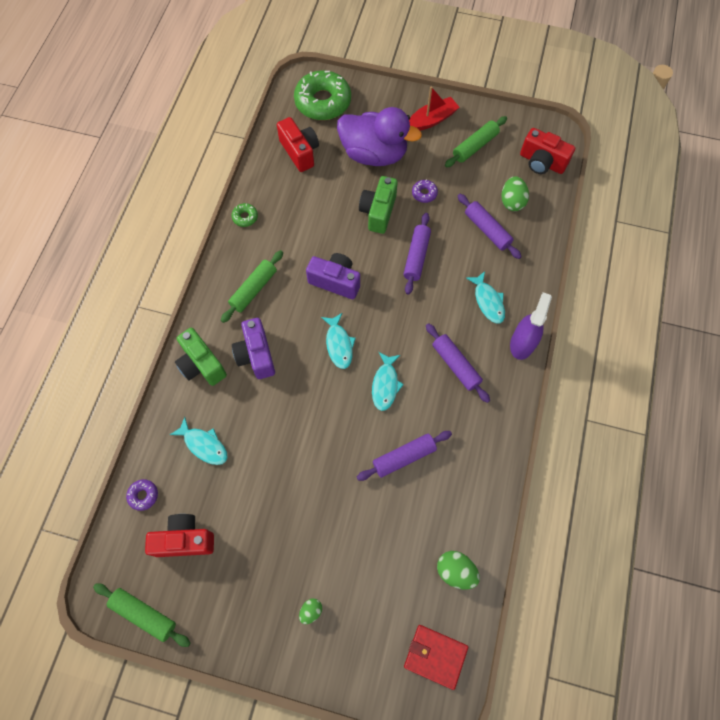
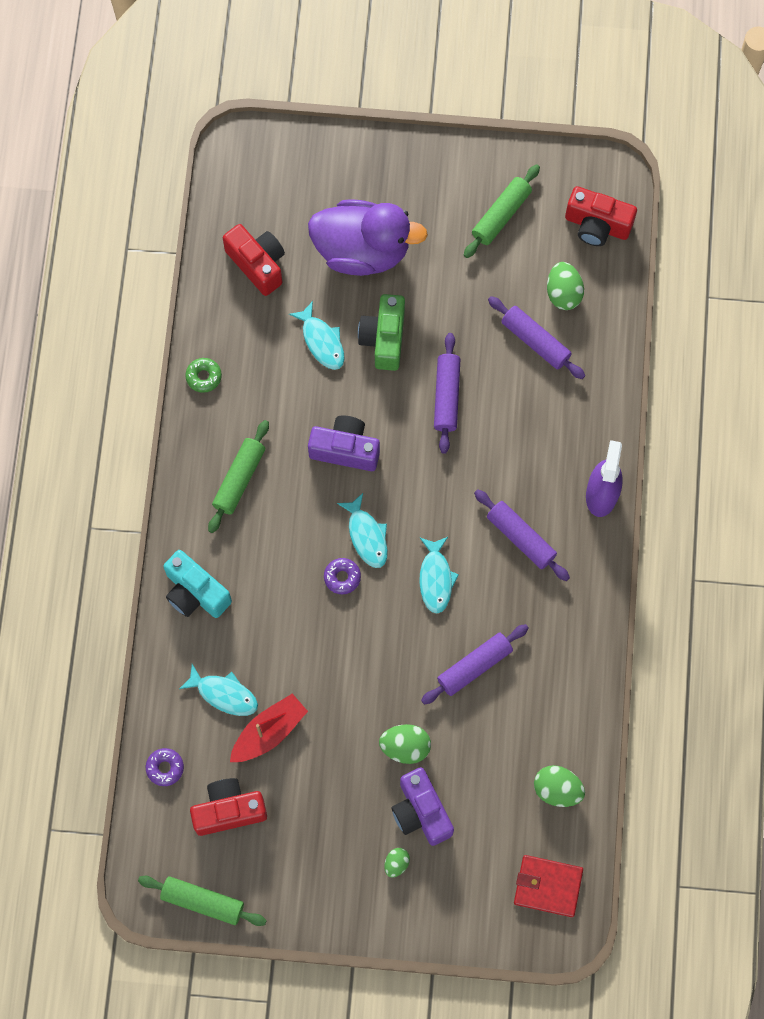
camera: 10 degrees left, 5 degrees up
(201, 365) = (195, 593): green camera -> turquoise camera
(256, 355) = (263, 568): purple camera -> purple camera (421, 812)
(323, 102) = (274, 178): green donut -> none
(337, 512) = (405, 747): none -> green egg
(424, 193) = (442, 300): purple donut -> purple donut (342, 577)
(431, 120) = (434, 183): red boat -> red boat (269, 732)
(488, 301) = (550, 444): turquoise fish -> turquoise fish (321, 341)

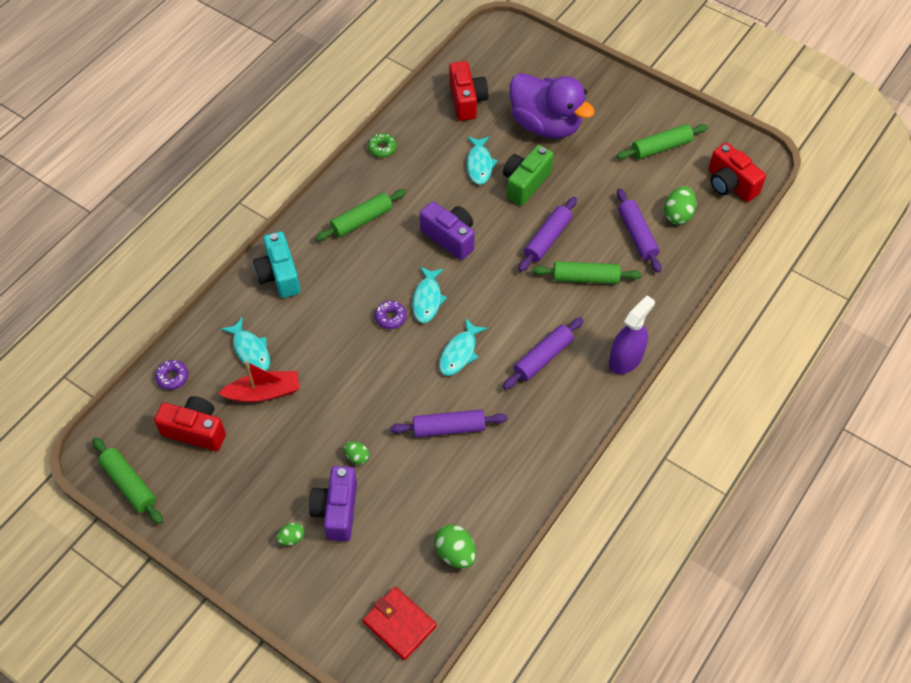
camera: 30 degrees right, 15 degrees down
(405, 747) = (357, 457): green egg -> green egg, size x0.59
(511, 422) = (585, 278): none -> green rolling pin
(520, 538) = (543, 357): purple rolling pin -> purple rolling pin turned 60 degrees clockwise

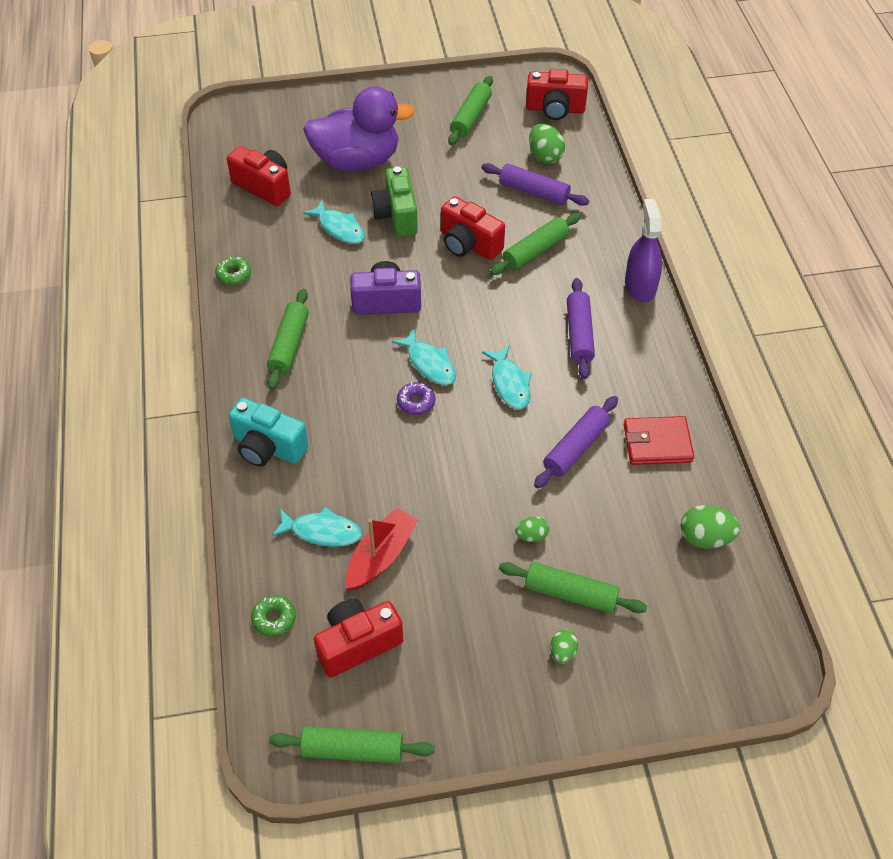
camera: 45 degrees left, 5 degrees down
(172, 377) = (274, 618): purple donut -> green donut
(337, 510) = (570, 594): purple camera -> green rolling pin
(399, 624) = (735, 634): red wallet -> red wallet (657, 443)
(547, 239) = (469, 244): purple rolling pin -> red camera

